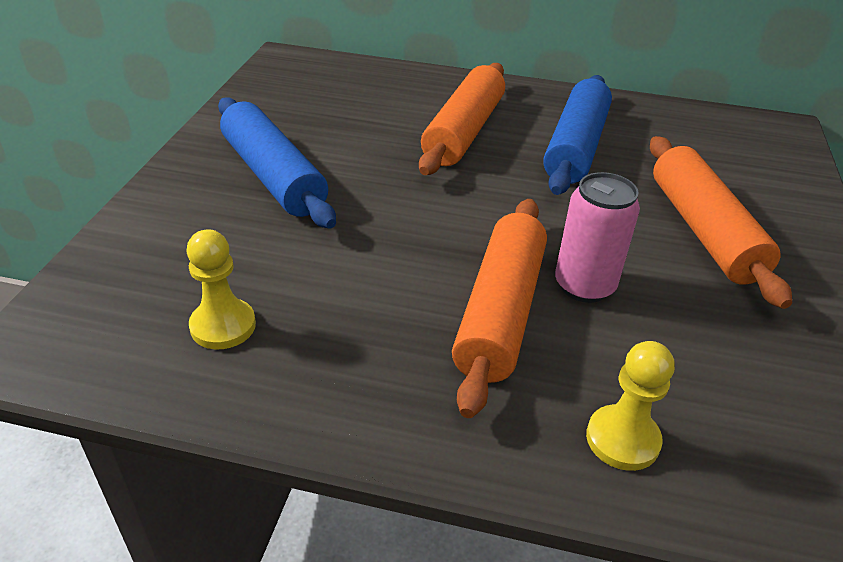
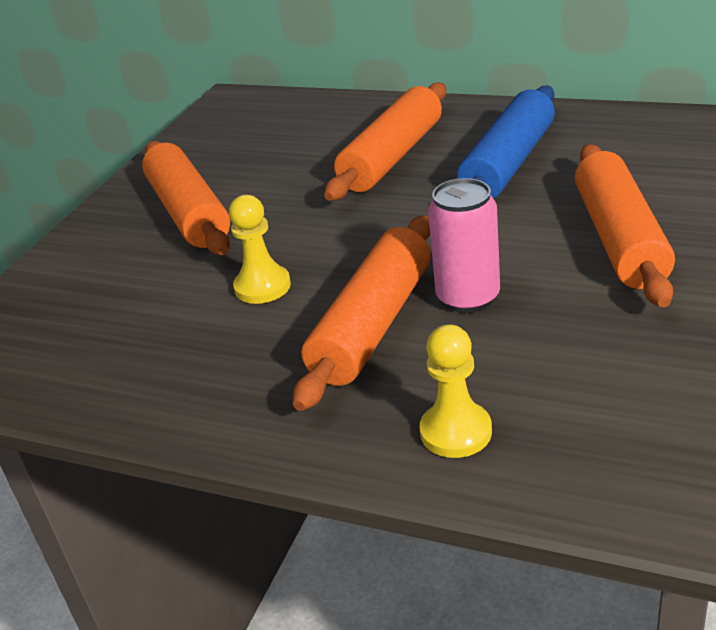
camera: 15 degrees right, 5 degrees down
(223, 326) = (110, 345): yellow pawn -> yellow pawn (262, 287)
(273, 176) = (188, 213): blue rolling pin -> orange rolling pin

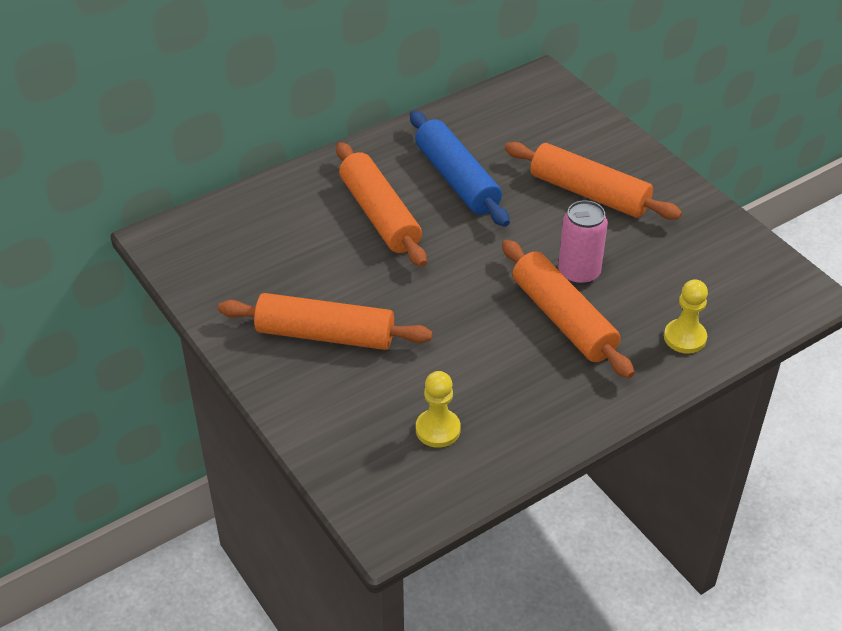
camera: 60 degrees left, 10 degrees up
(262, 287) = (469, 342): yellow pawn -> yellow pawn (438, 429)

